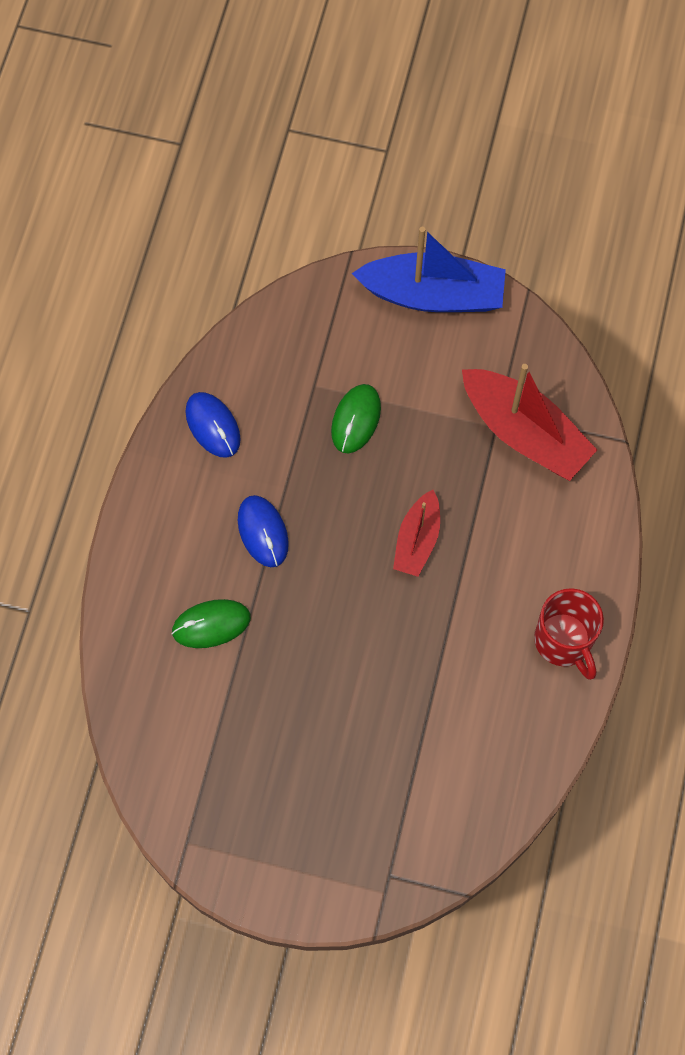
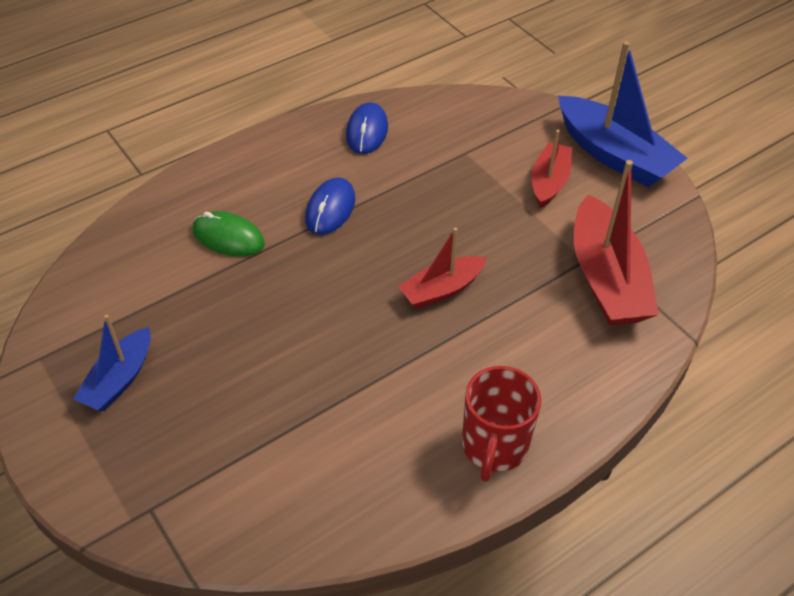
camera: 40 degrees right, 20 degrees down
(264, 808) = (119, 379): none -> blue boat
(356, 420) = (475, 189): green mouse -> none
(406, 366) = (549, 182): none -> red boat

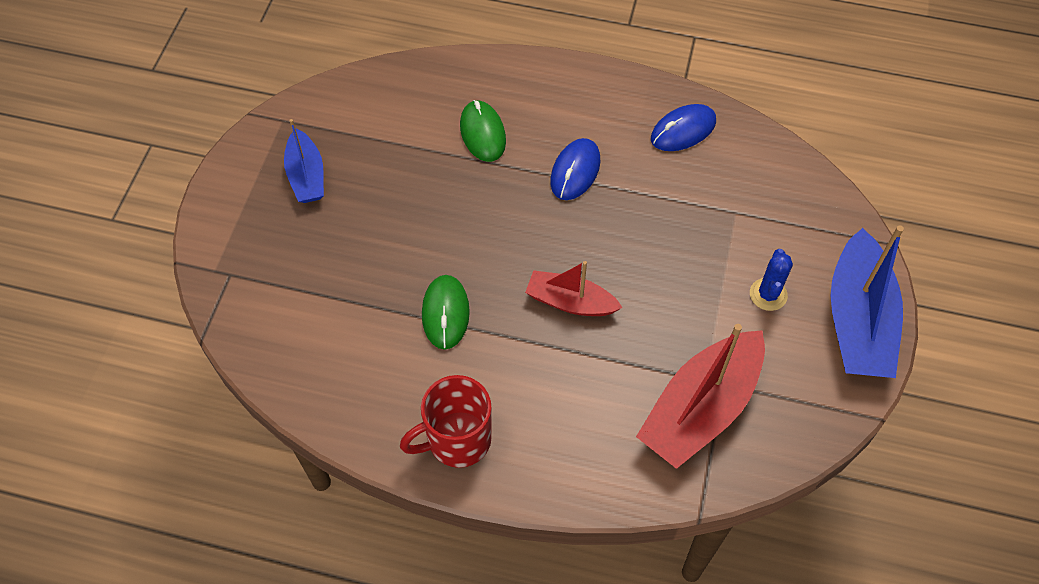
camera: 50 degrees right, 10 degrees up
(119, 379) = (306, 176): blue boat -> blue boat turned 90 degrees counterclockwise
(330, 209) = (575, 171): blue mouse -> blue mouse turned 45 degrees counterclockwise
(368, 374) = (445, 313): none -> green mouse
(549, 182) = (768, 294): red boat -> blue cactus

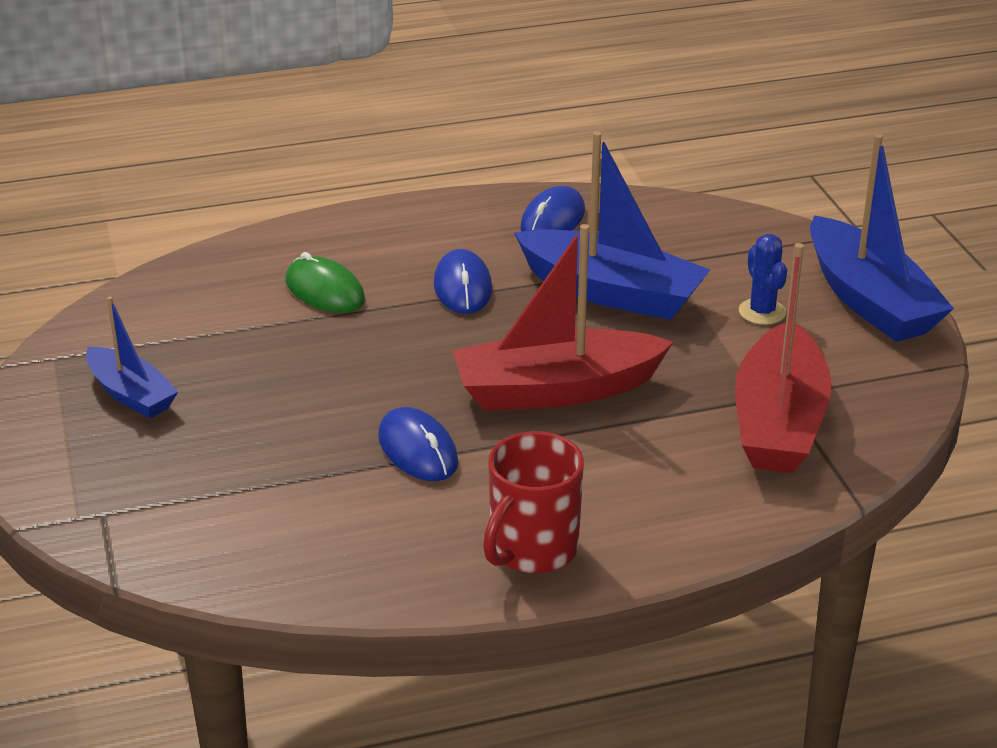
camera: 30 degrees left, 25 degrees down
(445, 313) = (418, 450): green mouse -> blue mouse
(570, 302) = (556, 390): red boat -> red boat, size x1.72
(673, 224) = (611, 292): none -> blue boat

